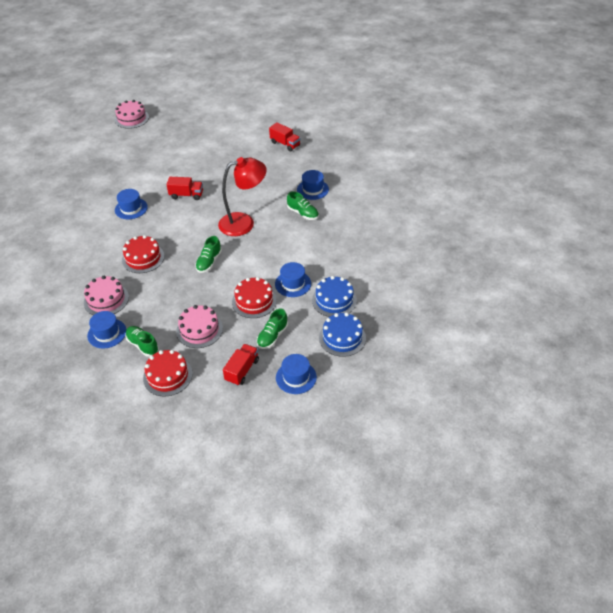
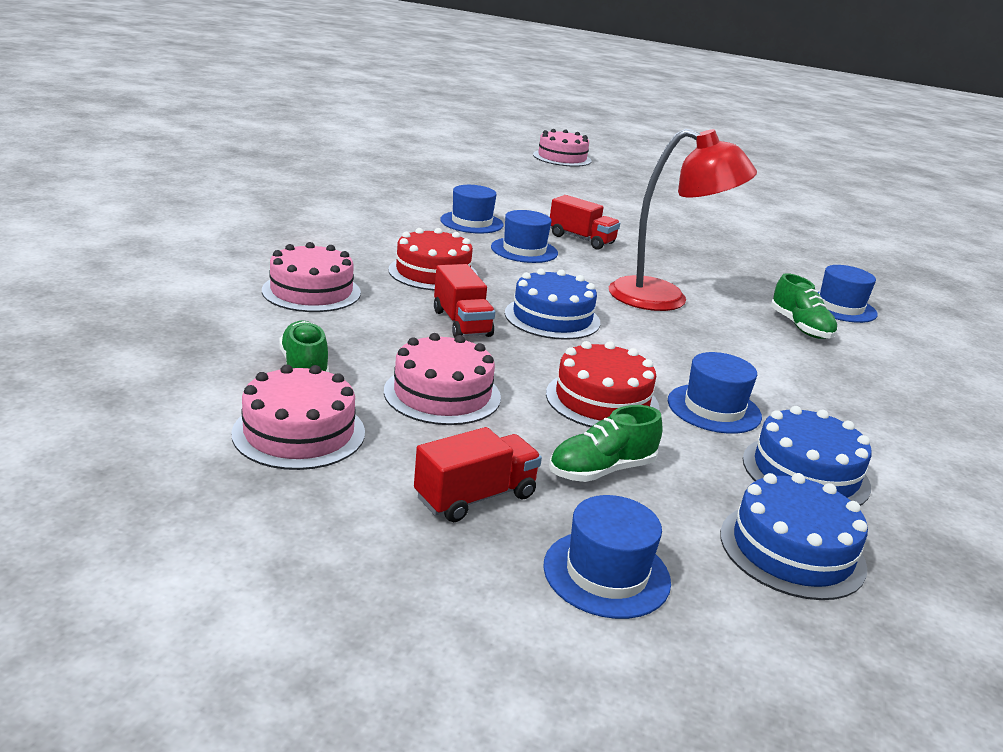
camera: 25 degrees right, 20 degrees down
(107, 333) = (259, 328): blue hat -> blue hat (524, 250)
(167, 376) = (299, 432): red cake -> pink cake
(209, 262) = (552, 318): green shoe -> blue cake
(285, 144) = (811, 247): red truck -> red truck (461, 323)

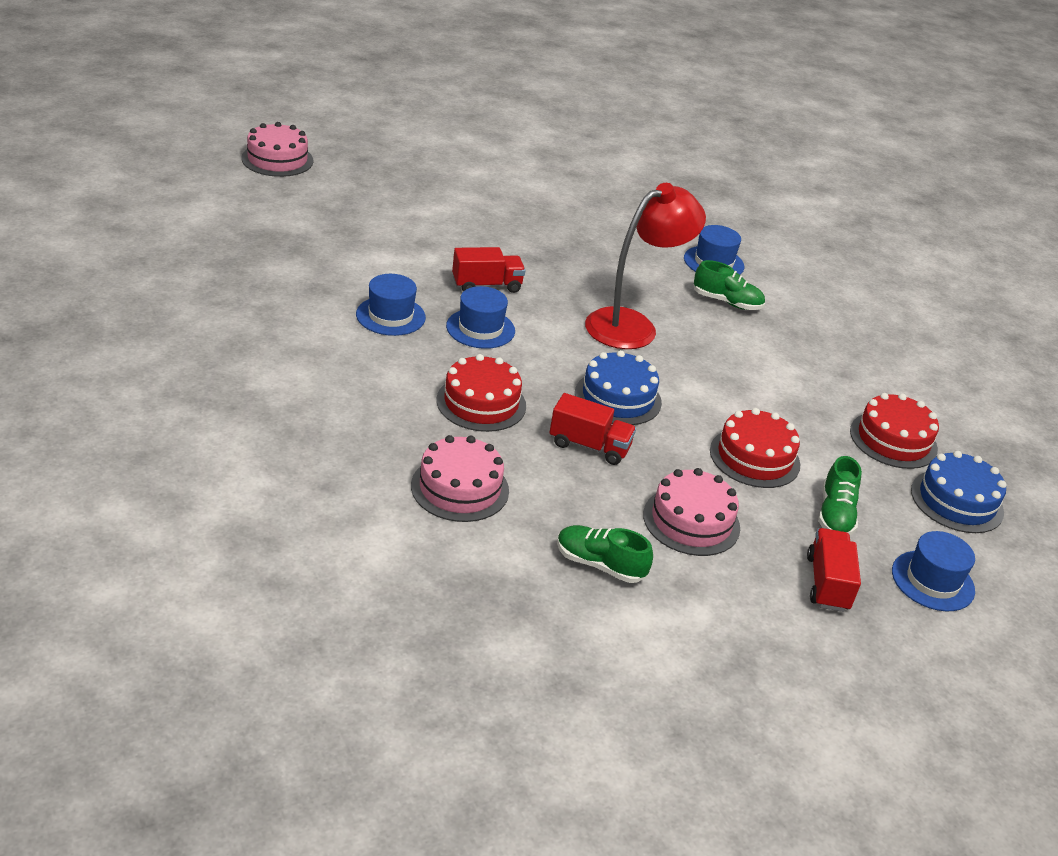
camera: 50 degrees left, 10 degrees up
(299, 432) = (693, 616): pink cake -> none
(714, 409) = (800, 420): blue hat -> none
(805, 472) = (893, 440): blue cake -> red cake

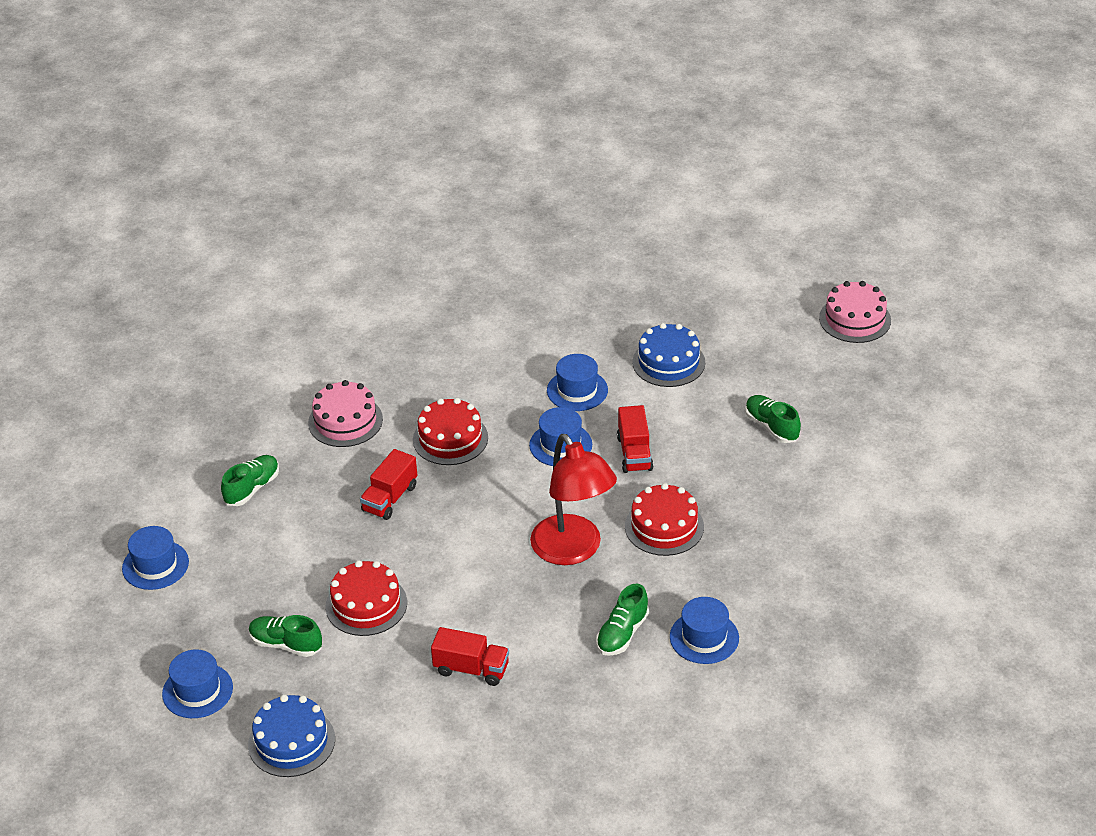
camera: 105 degrees right, 5 degrees up
(438, 212) = (771, 427): none -> green shoe
(618, 398) = (455, 525): blue cake -> blue cake (668, 362)
(691, 521) = (291, 548): pink cake -> none
(761, 645) = (155, 565): none -> blue hat
(827, 583) = (208, 619): red truck -> red truck (471, 669)
(893, 440) = (383, 717): red cake -> red cake (664, 526)

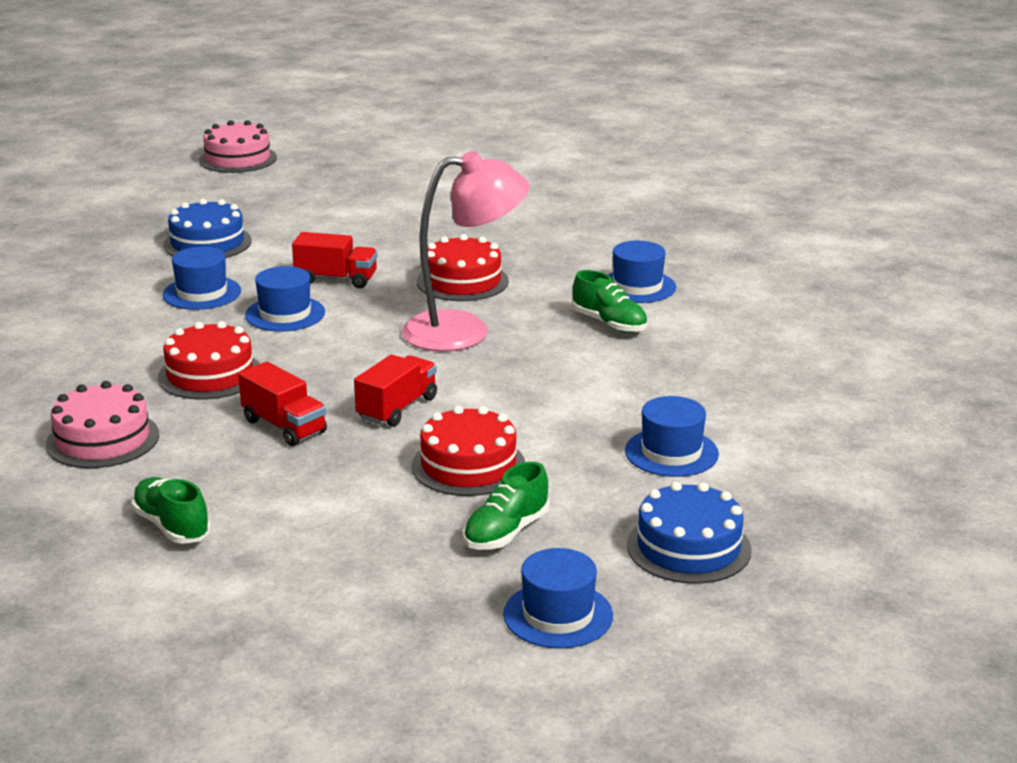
camera: 75 degrees left, 15 degrees down
(155, 565) = (268, 629): blue hat -> blue hat (671, 452)
(471, 669) = (619, 412): red truck -> red truck (397, 408)
(573, 550) = (464, 331): red lamp -> pink lamp
(771, 427) = (357, 214): green shoe -> none

